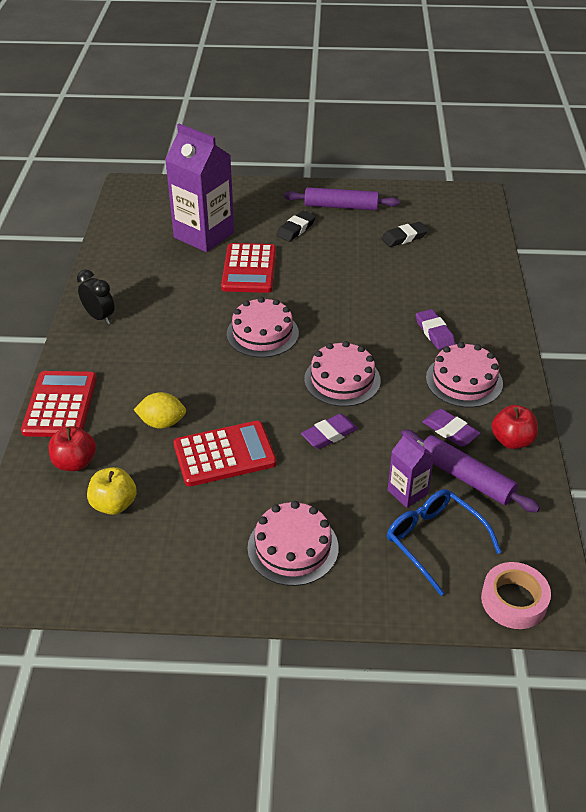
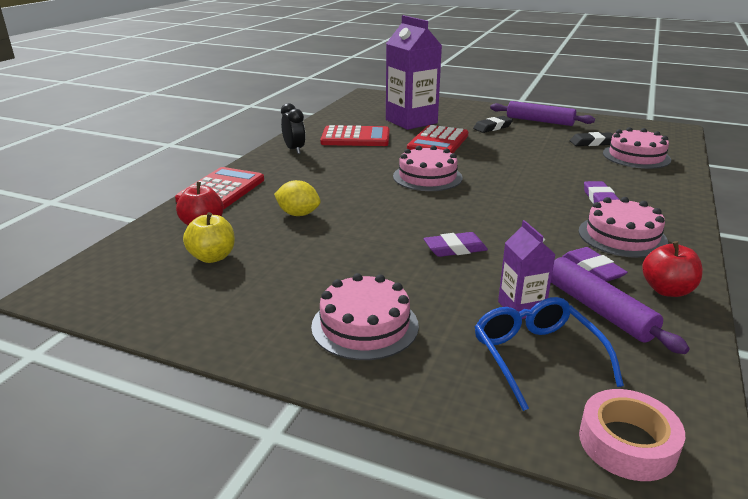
camera: 20 degrees right, 15 degrees down
(224, 454) = (341, 243): red calculator -> red calculator (355, 138)
(342, 380) = (488, 215): pink cake -> pink cake (636, 156)

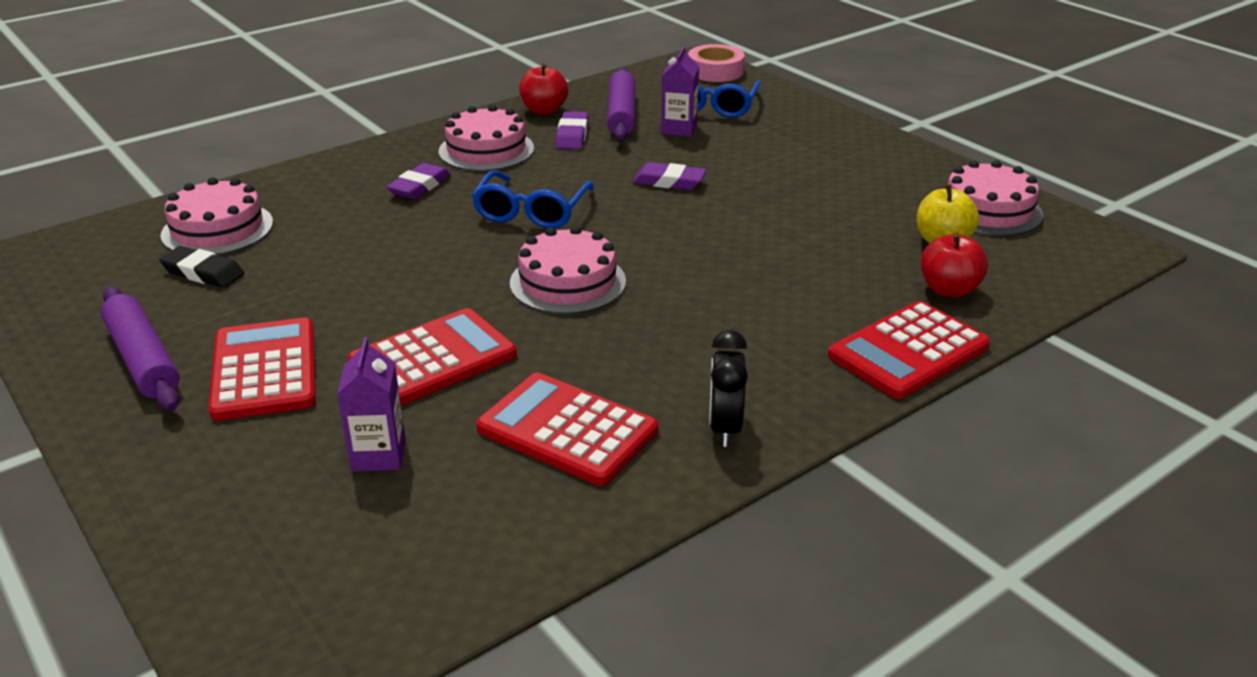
camera: 150 degrees left, 5 degrees up
(298, 214) = (810, 271): yellow lemon -> none
(365, 325) = (819, 149): pink cake -> pink cake (988, 210)
(411, 121) = (378, 455): purple carton -> purple carton, size x0.49
(492, 127) = (264, 370): black eraser -> red calculator
(508, 204) = (531, 211): none -> blue glasses

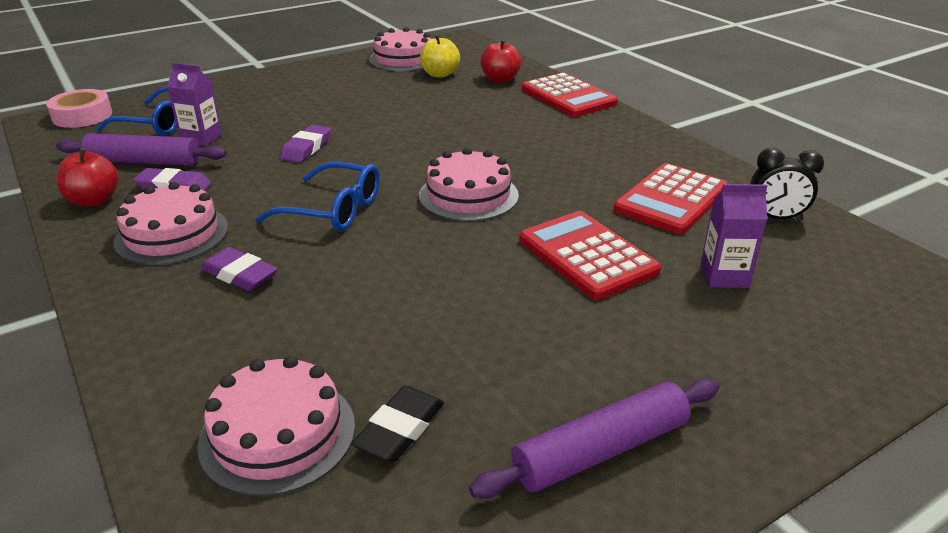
camera: 85 degrees left, 0 degrees up
(264, 370) = (613, 351): red calculator -> none
(725, 428) = (656, 150): black clock -> black clock (775, 218)

